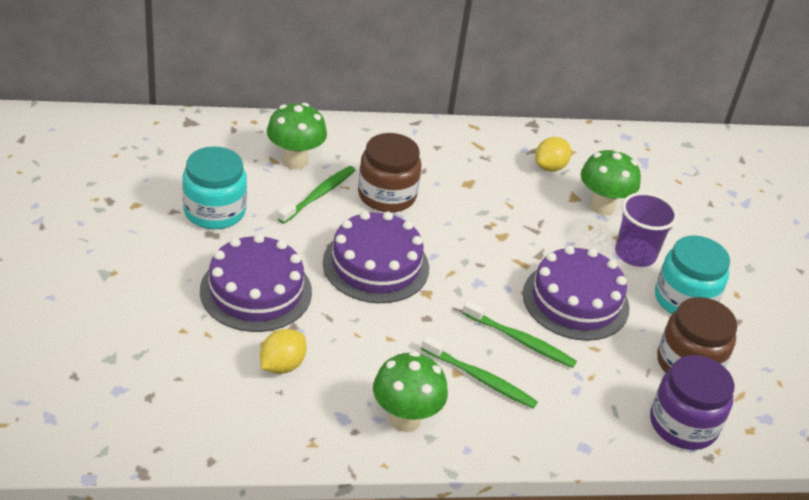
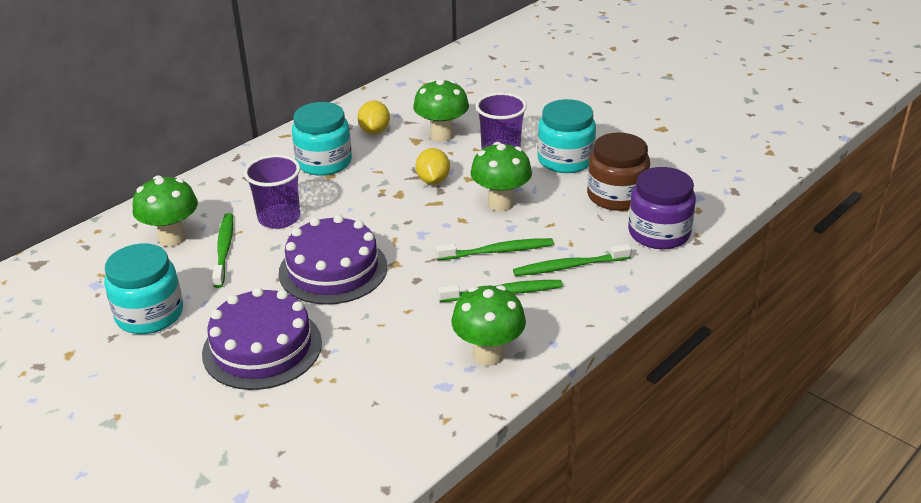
camera: 35 degrees left, 5 degrees down
(282, 365) = (352, 384): yellow lemon -> yellow lemon (433, 181)
(387, 195) = (279, 218): brown jar -> purple cup
(476, 169) = (324, 162): none -> turquoise jar
(563, 396) = (569, 266): none -> green toothbrush
(575, 301) = (501, 203): purple cake -> green mushroom

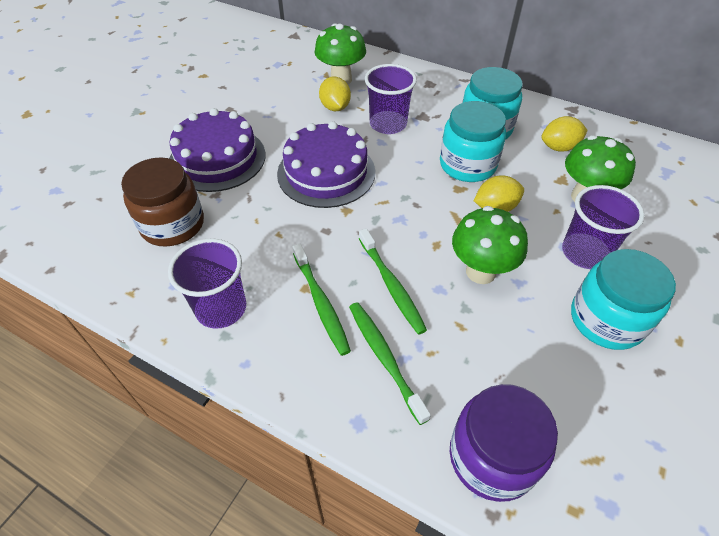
camera: 75 degrees right, 15 degrees up
(149, 314) = (249, 95): turquoise jar -> turquoise jar (467, 165)
(224, 249) = (335, 107): green toothbrush -> yellow lemon
(488, 354) = (221, 308): green mushroom -> purple cup
(616, 196) = (555, 391): brown jar -> brown jar (173, 224)

